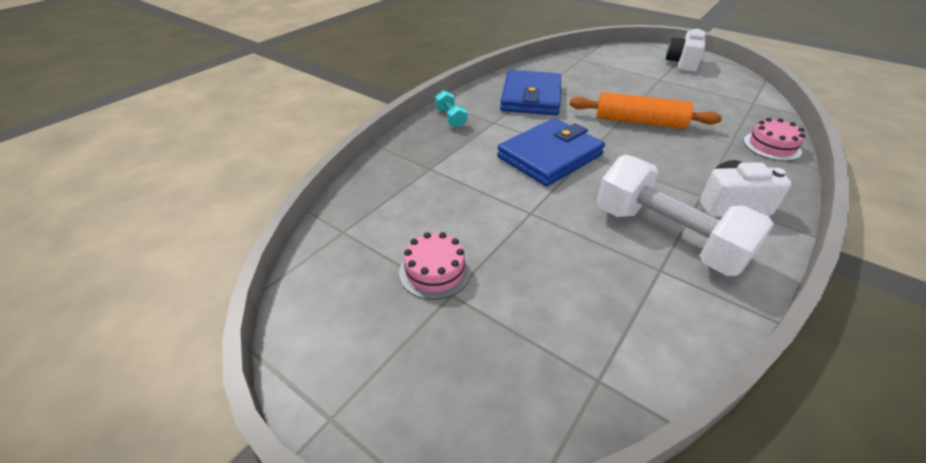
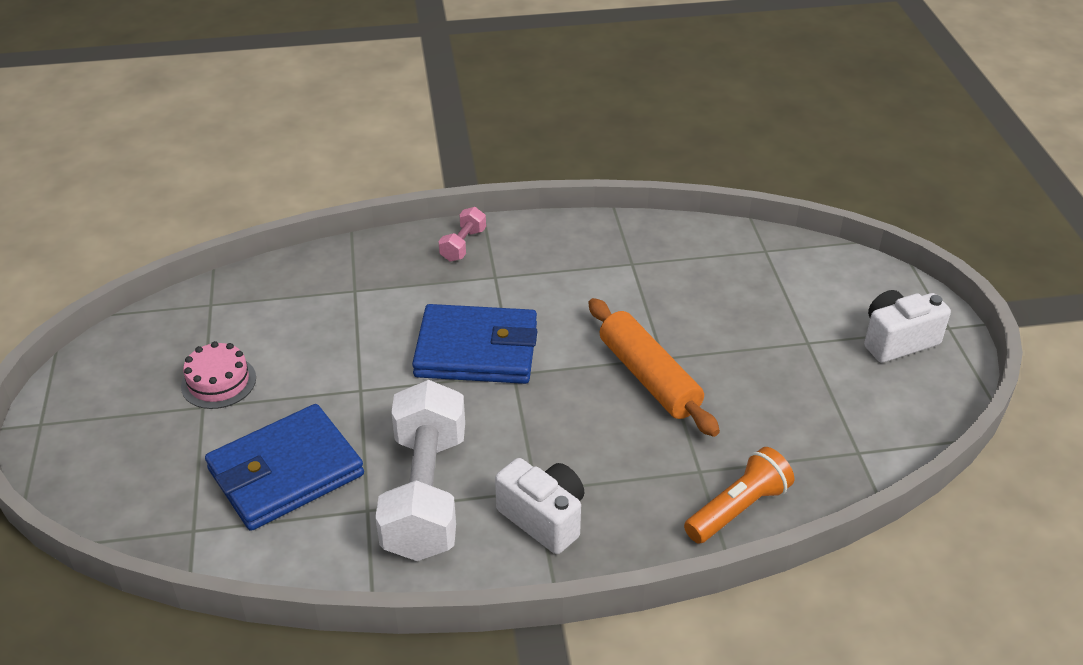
camera: 45 degrees right, 0 degrees up
(451, 118) = (463, 245): turquoise dumbbell -> pink dumbbell
(531, 97) = (591, 269): blue wallet -> blue wallet (285, 472)
(771, 146) = (738, 508): pink cake -> orange flashlight

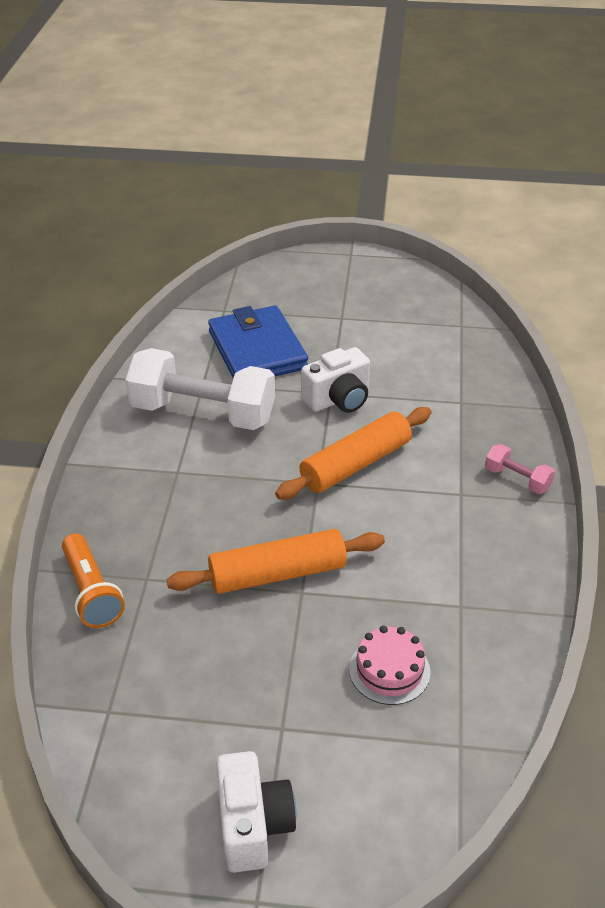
camera: 105 degrees right, 0 degrees up
(218, 382) = (365, 325): pink cake -> pink cake (389, 670)
(476, 350) = (356, 464): blue wallet -> orange rolling pin
(544, 518) = (146, 470): white camera -> white camera (338, 399)

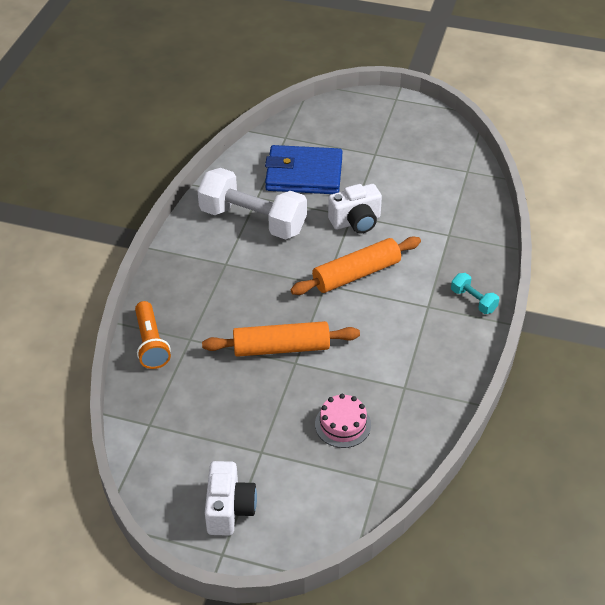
camera: 10 degrees right, 5 degrees up
(257, 350) = (304, 174): blue wallet -> blue wallet turned 75 degrees counterclockwise
(517, 479) = (473, 300): pink dumbbell -> turquoise dumbbell

